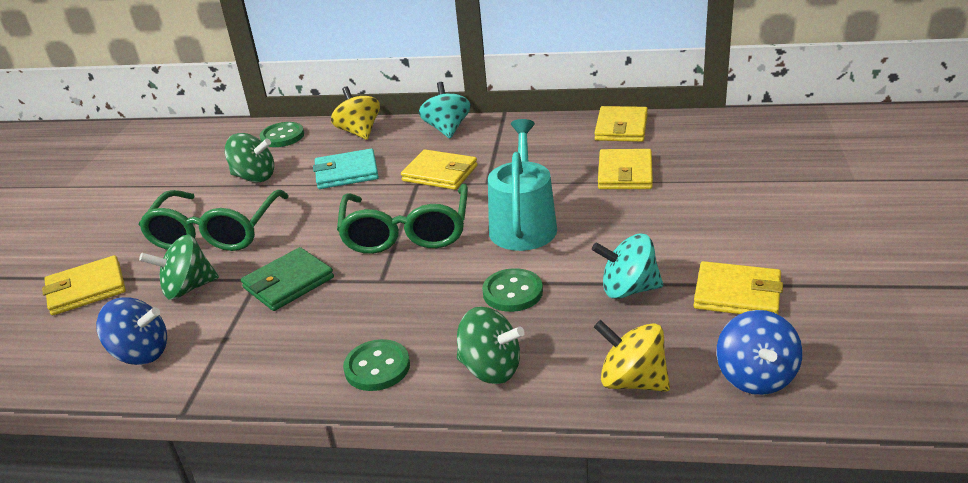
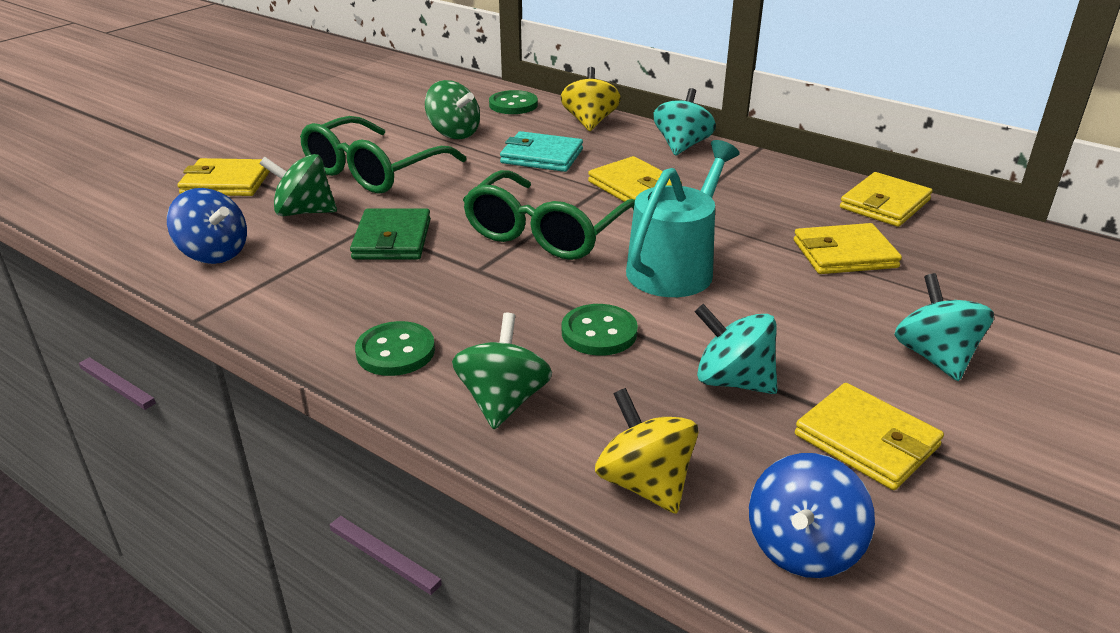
camera: 25 degrees right, 0 degrees up
(288, 283) = (392, 239): green wallet -> green wallet turned 75 degrees counterclockwise
(491, 369) = (503, 401): green spinning top -> green spinning top turned 135 degrees counterclockwise
(625, 173) = (844, 254): yellow wallet -> yellow wallet turned 45 degrees clockwise
(733, 223) = (934, 357): none -> turquoise spinning top

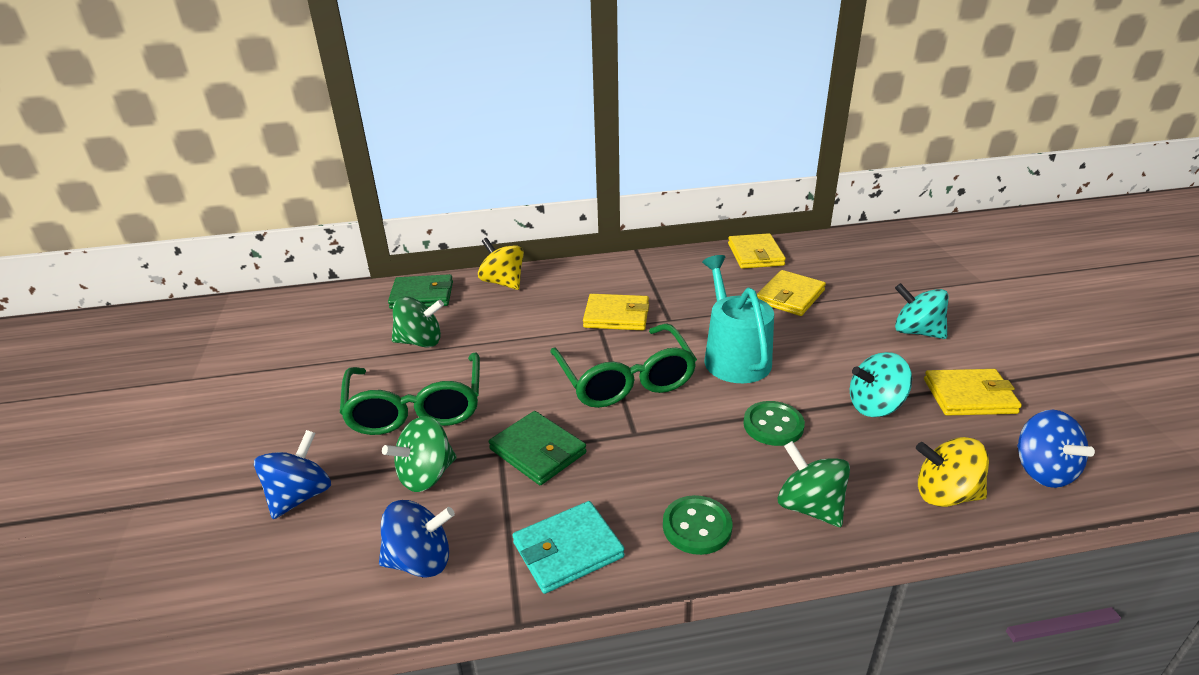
camera: 45 degrees left, 0 degrees up
(226, 182) = (300, 496): yellow wallet -> blue spinning top
(513, 105) = (422, 295): green button -> green wallet
(542, 156) = (519, 326): turquoise wallet -> turquoise wallet (568, 550)
(682, 146) = (592, 271): turquoise spinning top -> none

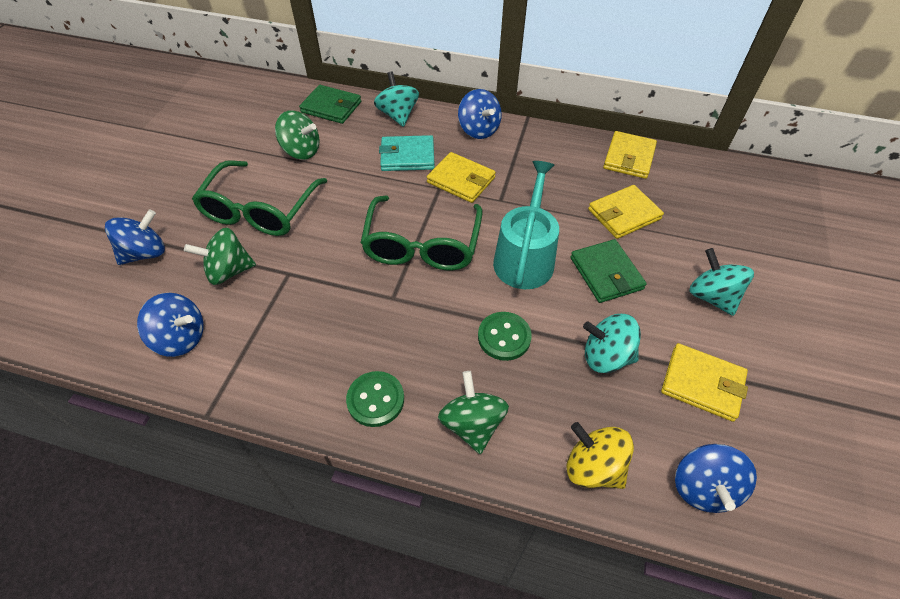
camera: 25 degrees right, 20 degrees up
(503, 282) = (398, 115): yellow spinning top -> turquoise spinning top
(538, 451) = (314, 283): green wallet -> green wallet (606, 273)
(568, 550) = (275, 375): turquoise wallet -> turquoise wallet (407, 156)
(598, 272) = (478, 130): none -> blue spinning top

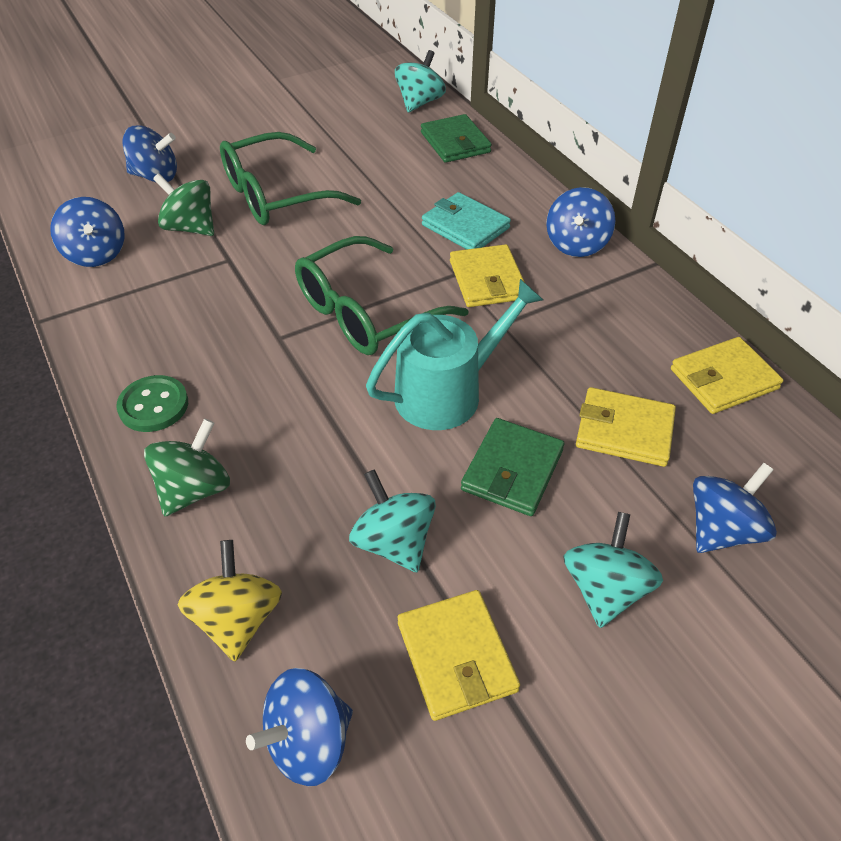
camera: 45 degrees right, 5 degrees down
(301, 151) = (375, 166): green spinning top -> none
(398, 115) = (510, 184): turquoise spinning top -> turquoise spinning top (419, 103)
(504, 337) = (324, 444): green button -> none
(715, 230) = (722, 530): none -> blue spinning top

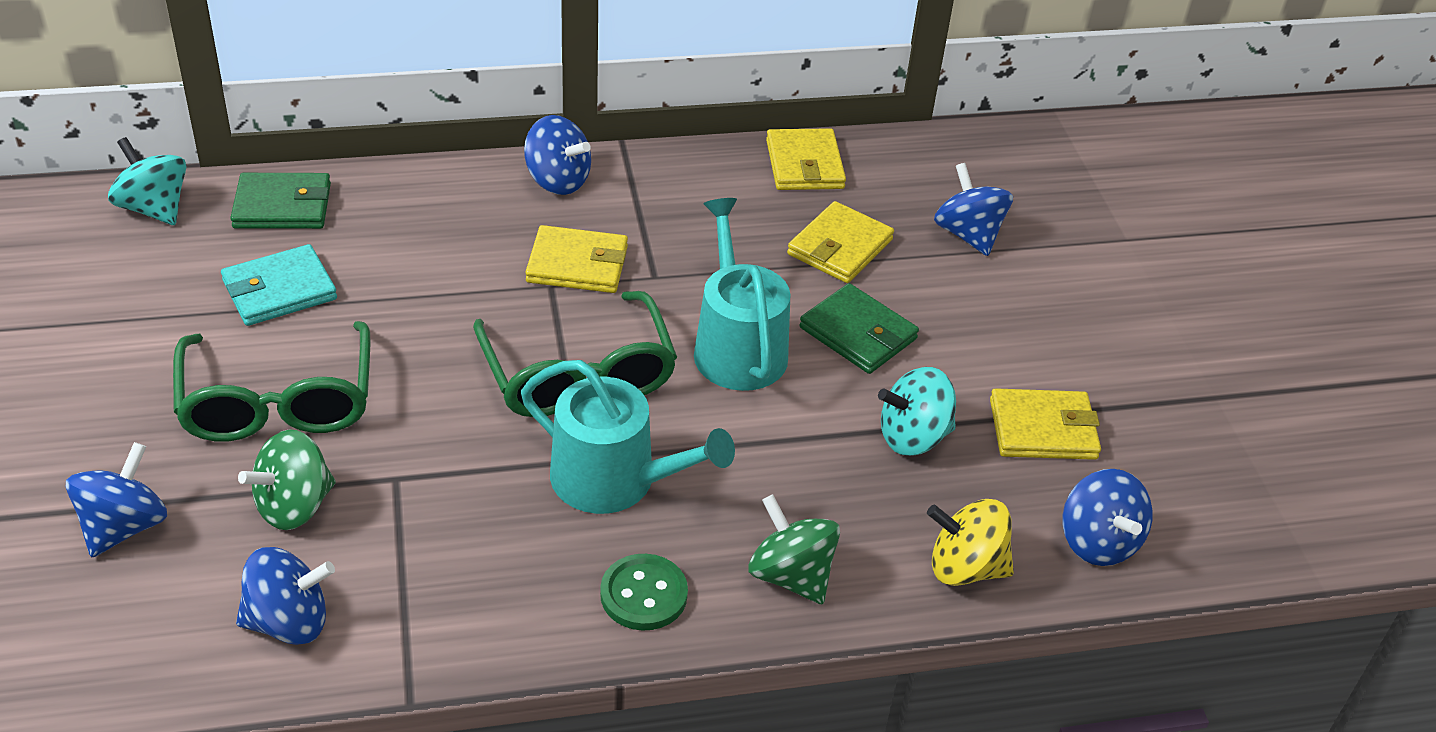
camera: 75 degrees left, 5 degrees down
(264, 360) = (614, 480): none -> turquoise watering can
(465, 226) = (469, 251): turquoise wallet -> turquoise wallet (279, 290)
(605, 589) = (1004, 321): turquoise spinning top -> none

